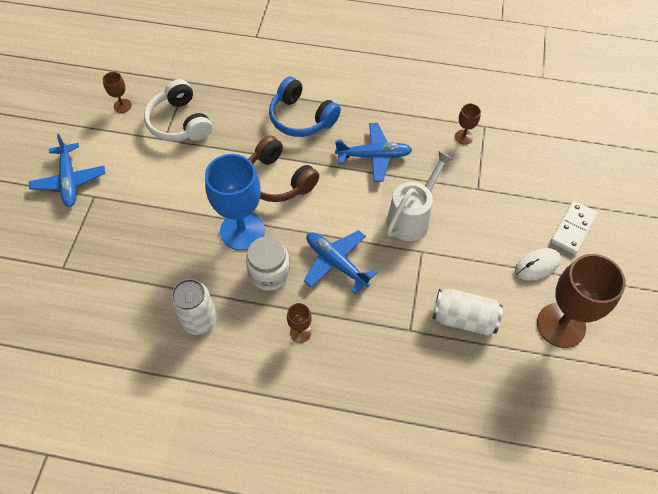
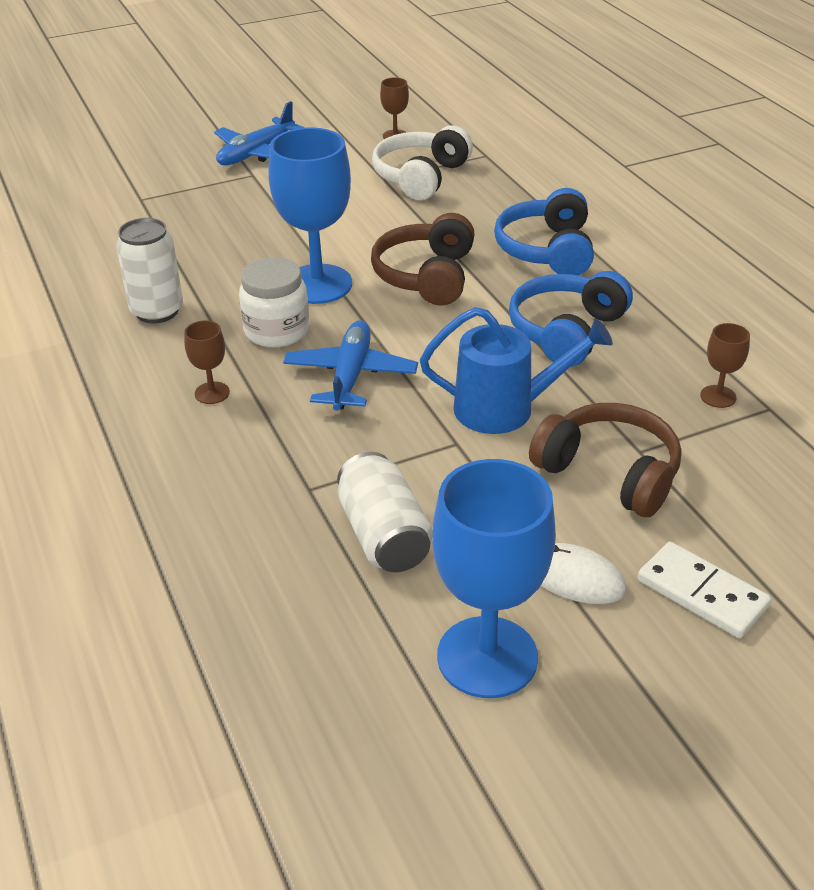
camera: 55 degrees right, 20 degrees down
(374, 156) = (566, 332): blue plane -> blue headphones
(412, 217) = (506, 409): white watering can -> blue watering can
(483, 209) = (609, 473): none -> brown headphones
(561, 325) = (487, 657): brown goblet -> blue goblet
(573, 228) = (702, 593): white domino -> white domino turned 45 degrees clockwise

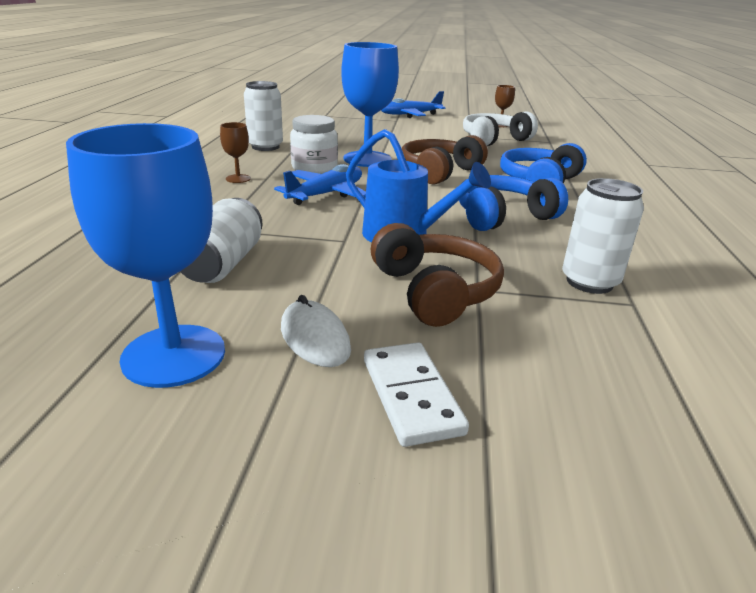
camera: 30 degrees right, 10 degrees down
(718, 396) = (589, 282): brown goblet -> white can

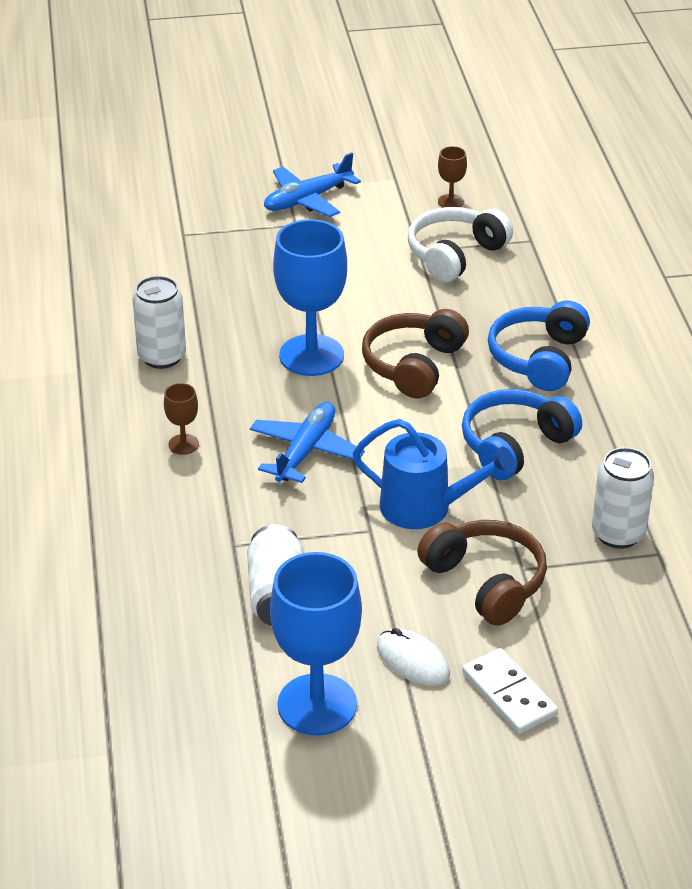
camera: 15 degrees left, 10 degrees up
(314, 168) = (258, 396): white jar -> none

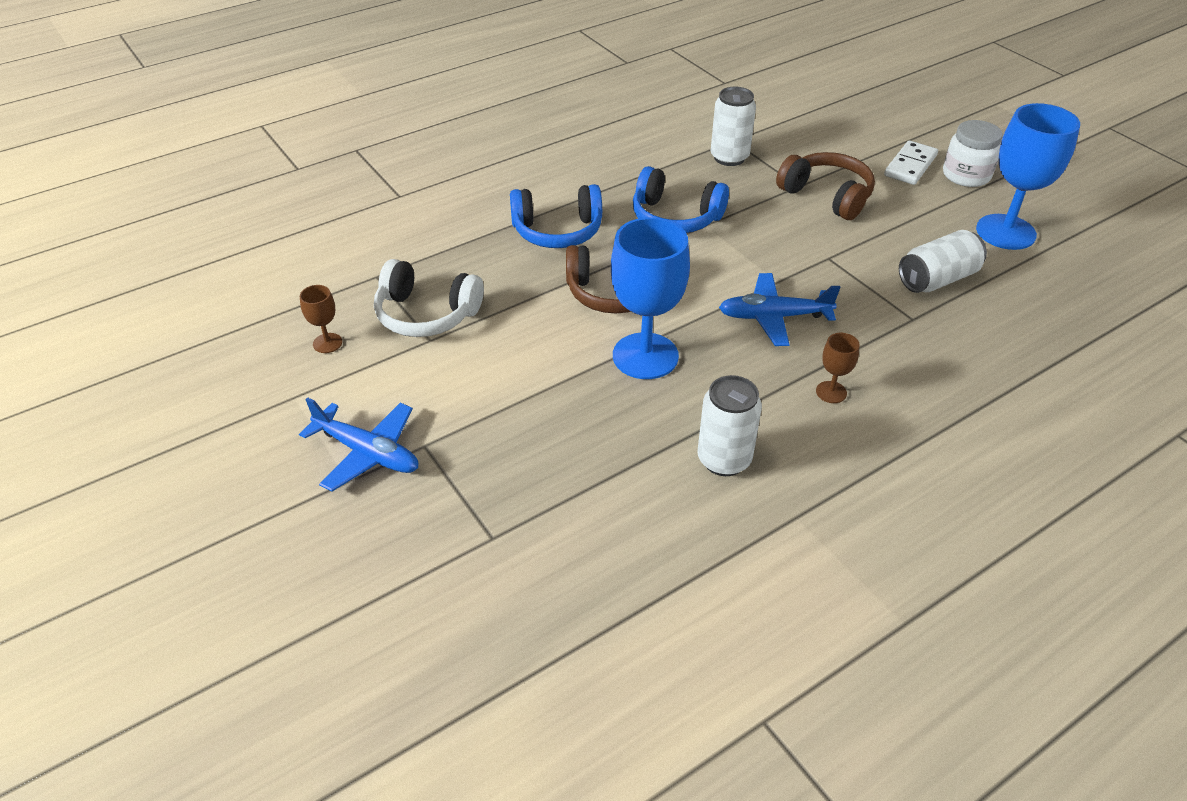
camera: 115 degrees left, 5 degrees up
(413, 661) = (926, 206): white mouse -> none
(426, 508) = (781, 239): blue watering can -> none
(455, 739) = (966, 175): none -> white jar
(486, 582) = (827, 196): brown headphones -> brown headphones turned 105 degrees clockwise

